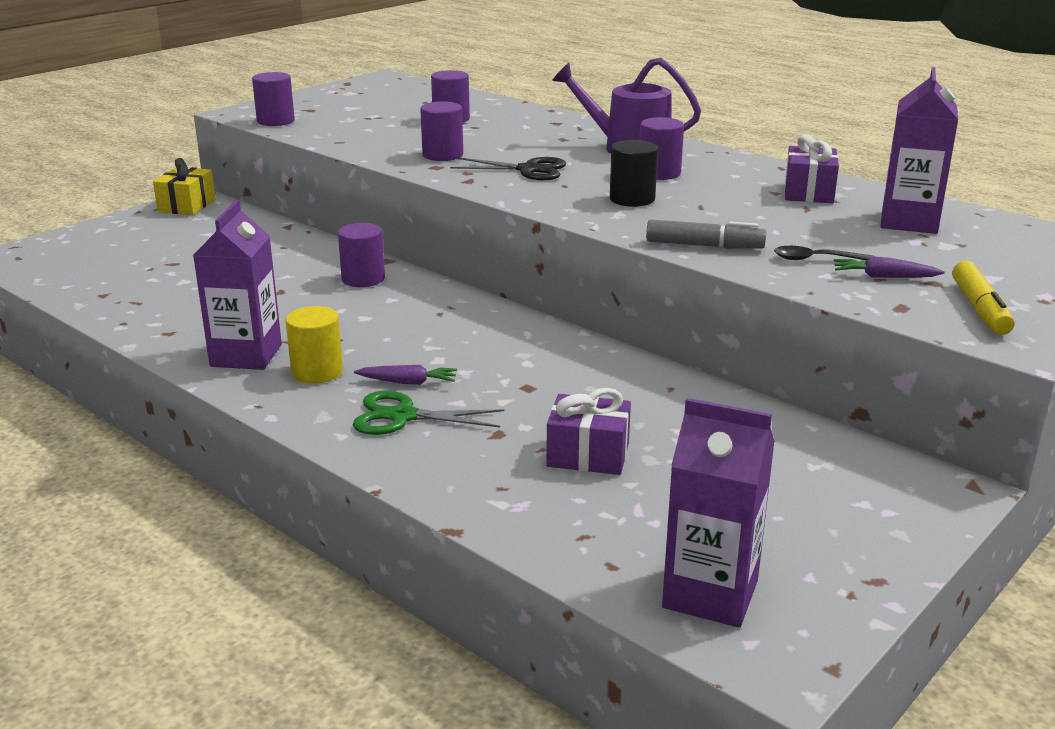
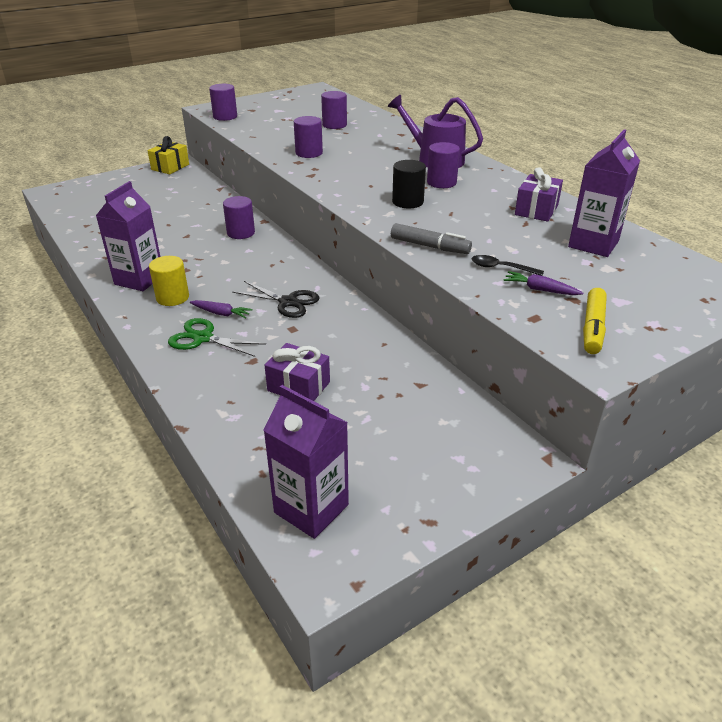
camera: 15 degrees right, 10 degrees up
(528, 170) = (355, 170): black scissors -> black scissors (288, 302)

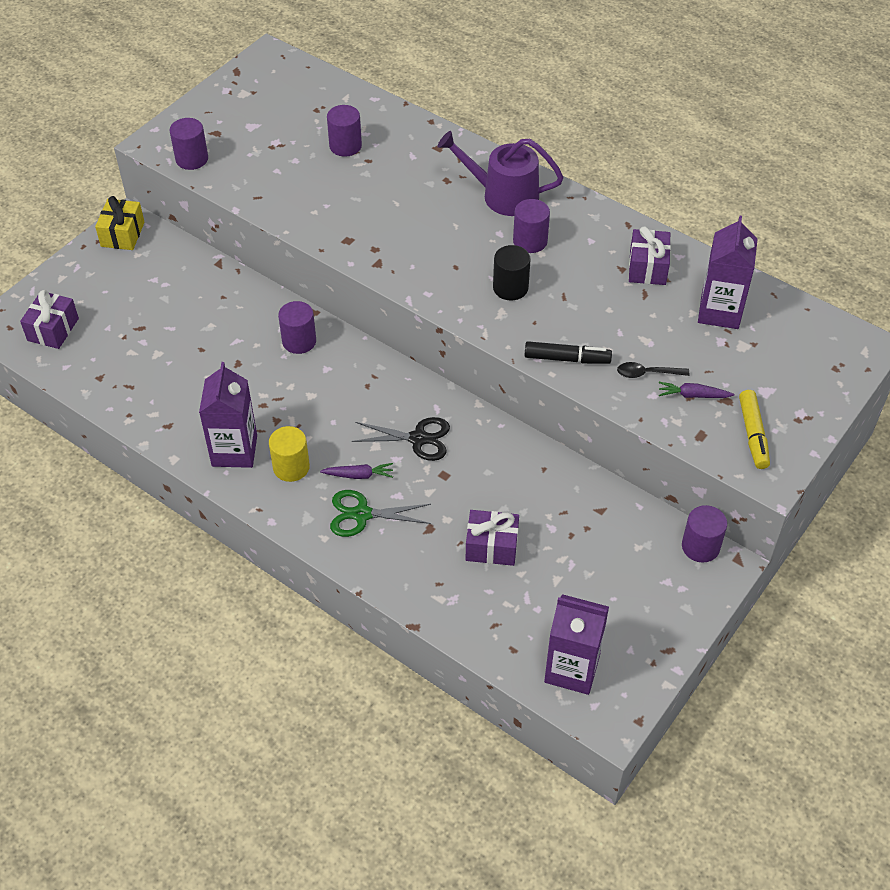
camera: 20 degrees left, 15 degrees up
(82, 199) = (53, 329): none -> purple gift
(309, 153) = (349, 218): purple cylinder -> purple cylinder (700, 546)
(430, 246) = (567, 359): grey marker -> black marker

